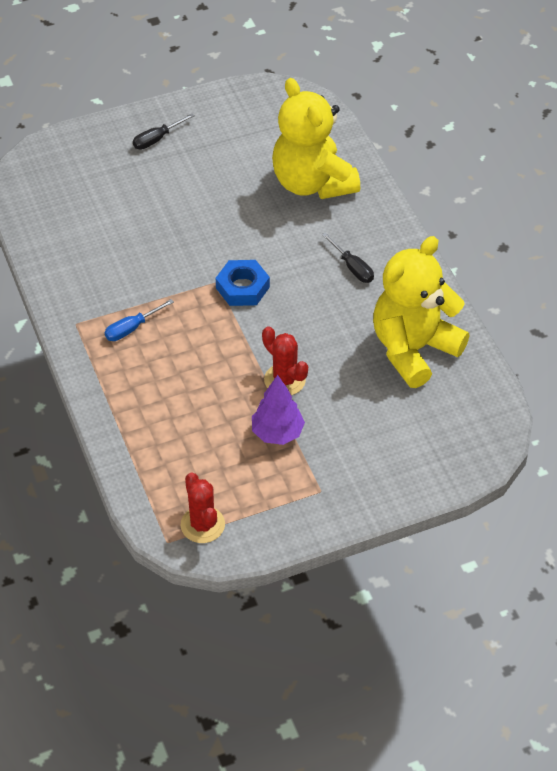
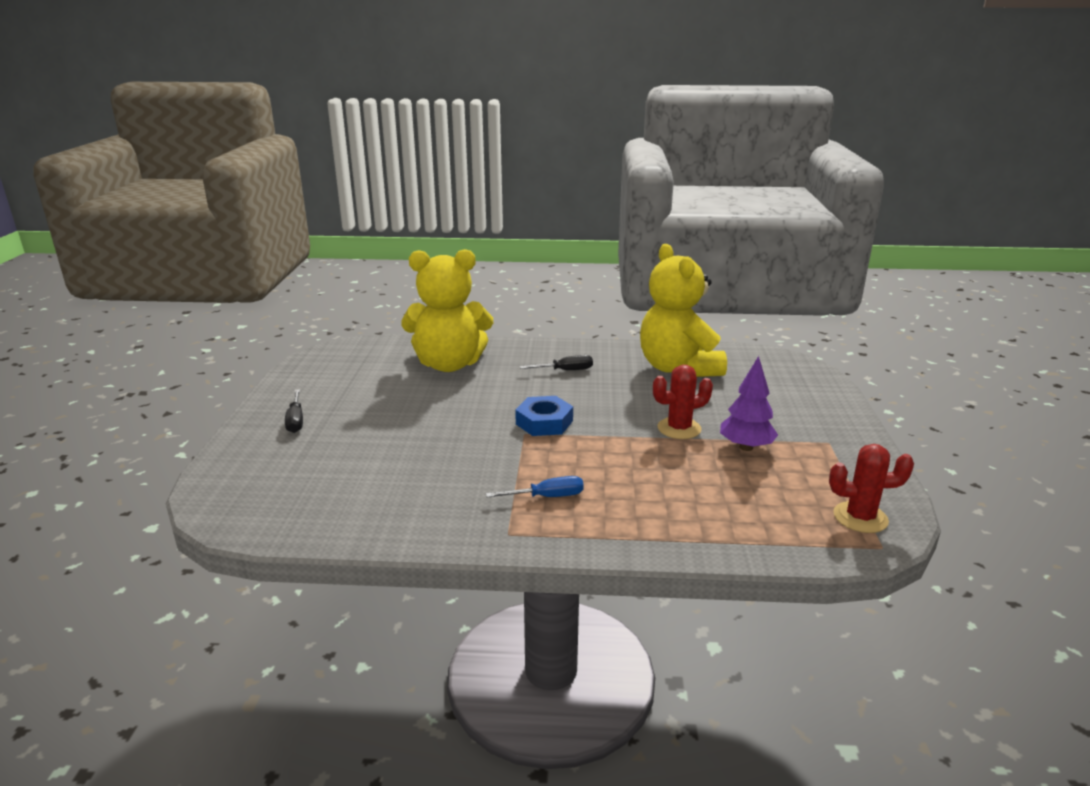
camera: 65 degrees left, 25 degrees down
(131, 328) = (547, 497): blue screwdriver -> blue screwdriver turned 90 degrees counterclockwise

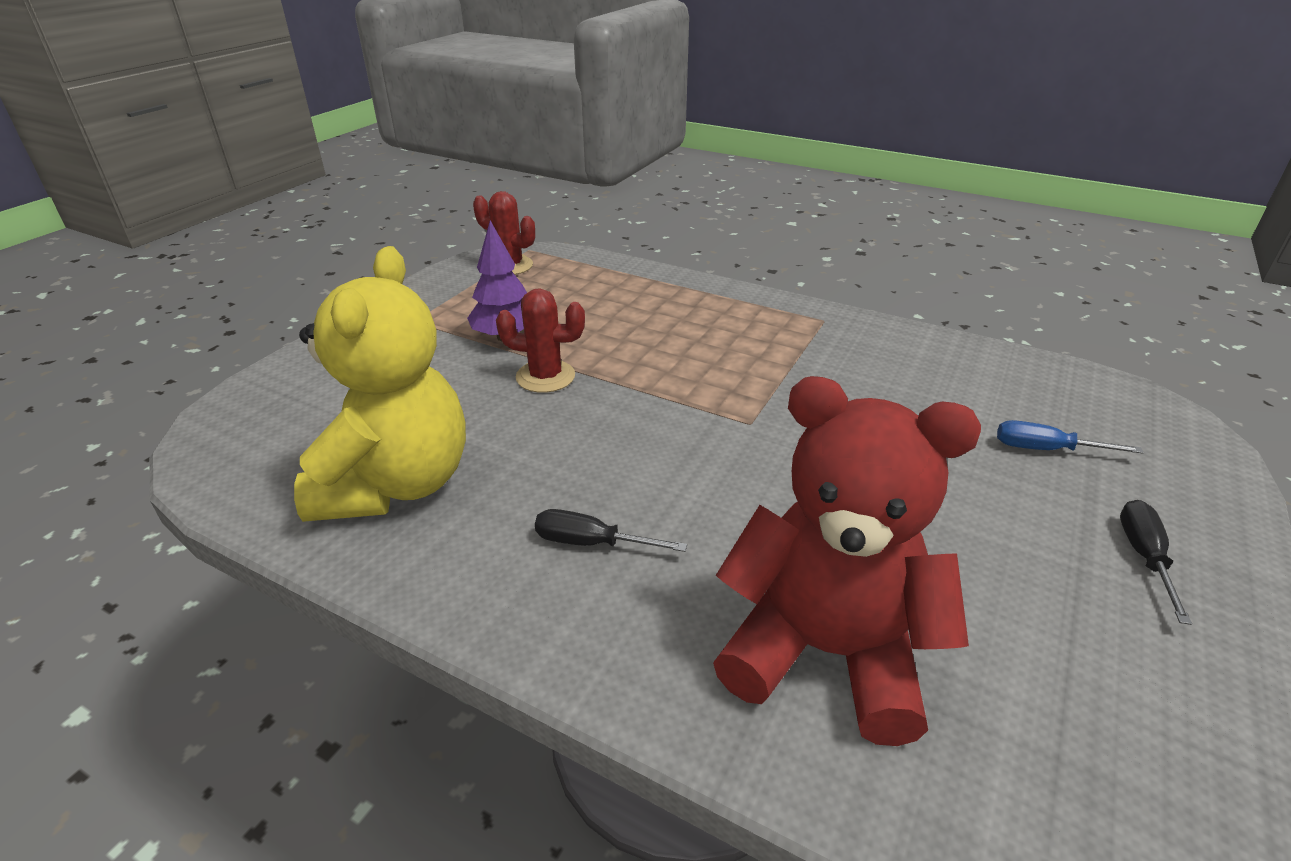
camera: 155 degrees left, 10 degrees up
(449, 364) = (825, 652): yellow teddy bear -> red teddy bear
(544, 422) = (711, 433): blue nut -> none
(547, 497) = (767, 341): blue screwdriver -> blue screwdriver (1045, 449)

